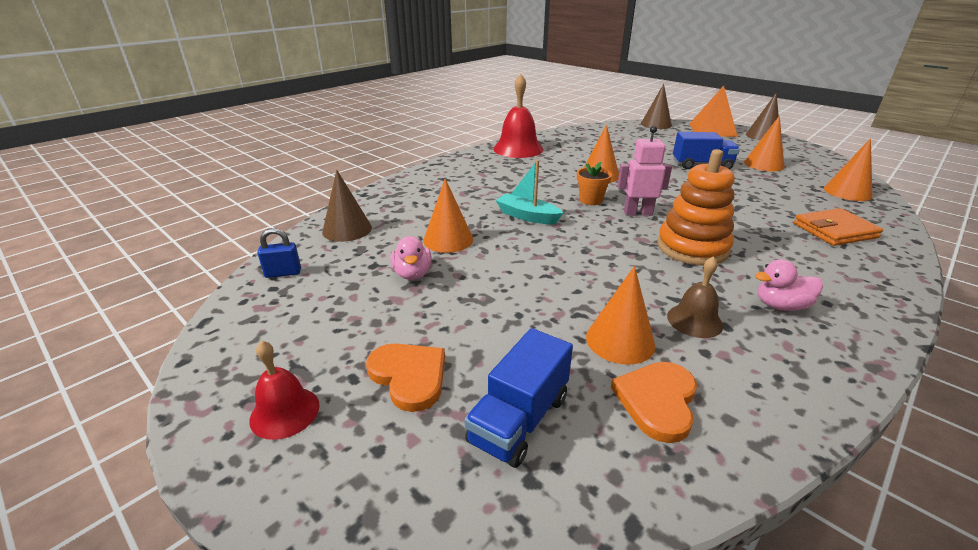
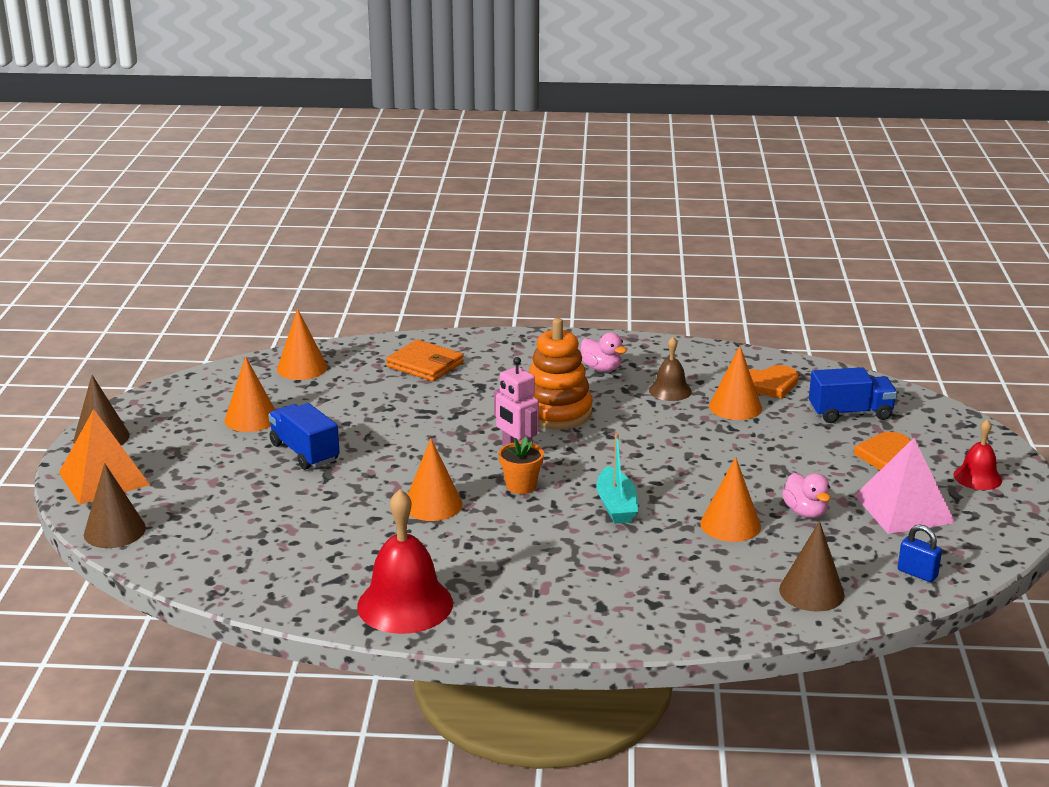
camera: 130 degrees left, 5 degrees down
(337, 321) = (904, 509): none -> pink pyramid
(412, 274) = (805, 512): pink duck -> pink duck turned 120 degrees clockwise

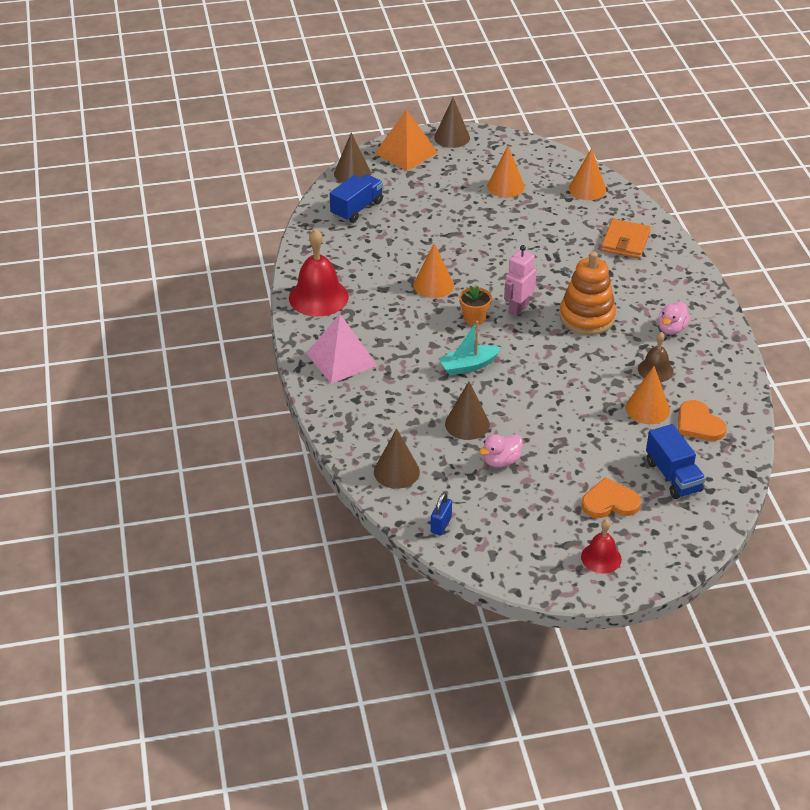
camera: 75 degrees right, 15 degrees up
(305, 452) = (473, 218): blue truck -> blue truck (357, 209)
(730, 525) = (467, 424): orange cone -> brown cone
(904, 509) = (530, 515): pink pyramid -> pink pyramid (341, 359)

